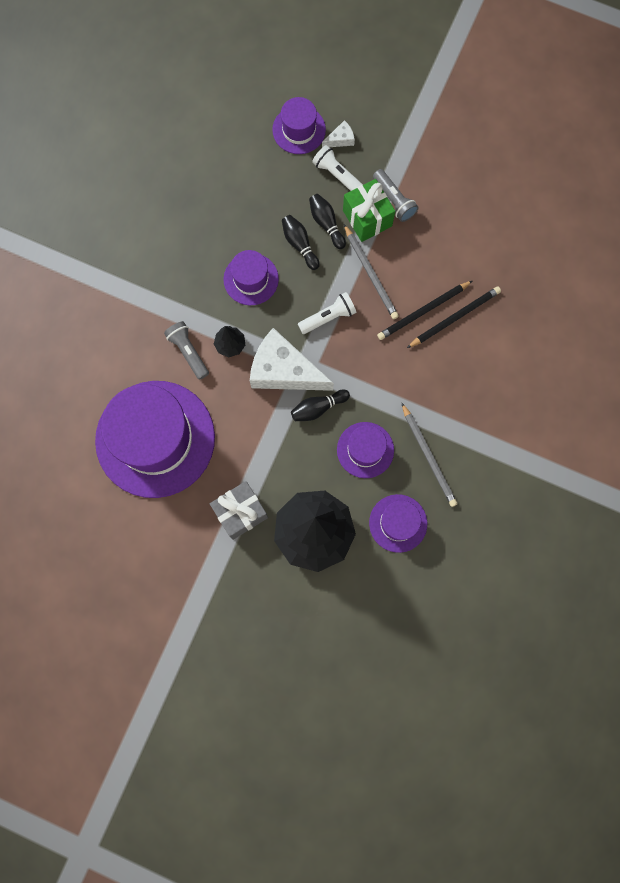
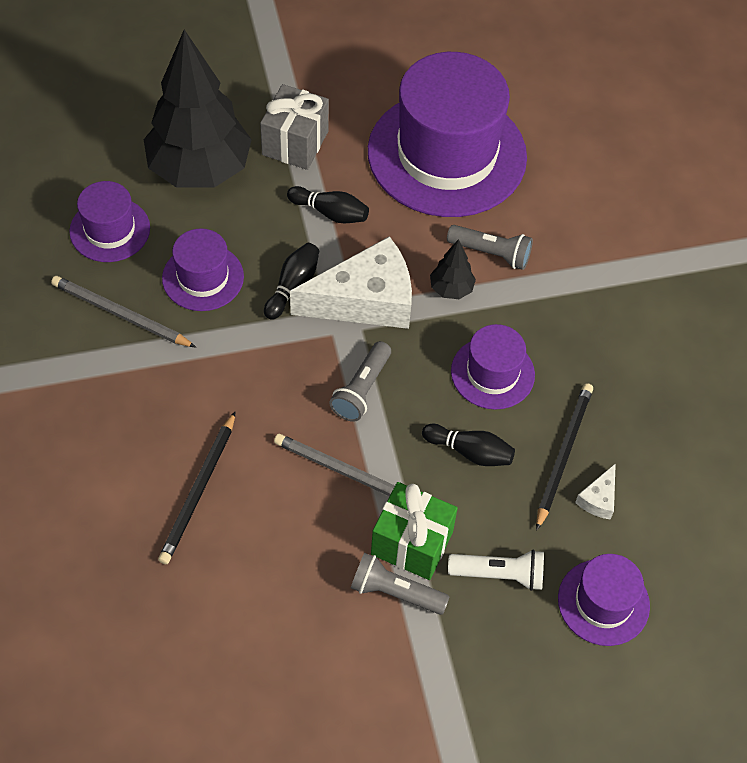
camera: 140 degrees right, 20 degrees down
(326, 223) = (459, 500): black bowling pin -> black bowling pin (330, 213)
(328, 317) = (362, 390): white flashlight -> grey flashlight
(340, 139) = (537, 628): white cheese -> white cheese (598, 499)
(423, 311) = (246, 472): black pencil -> black pencil (563, 454)

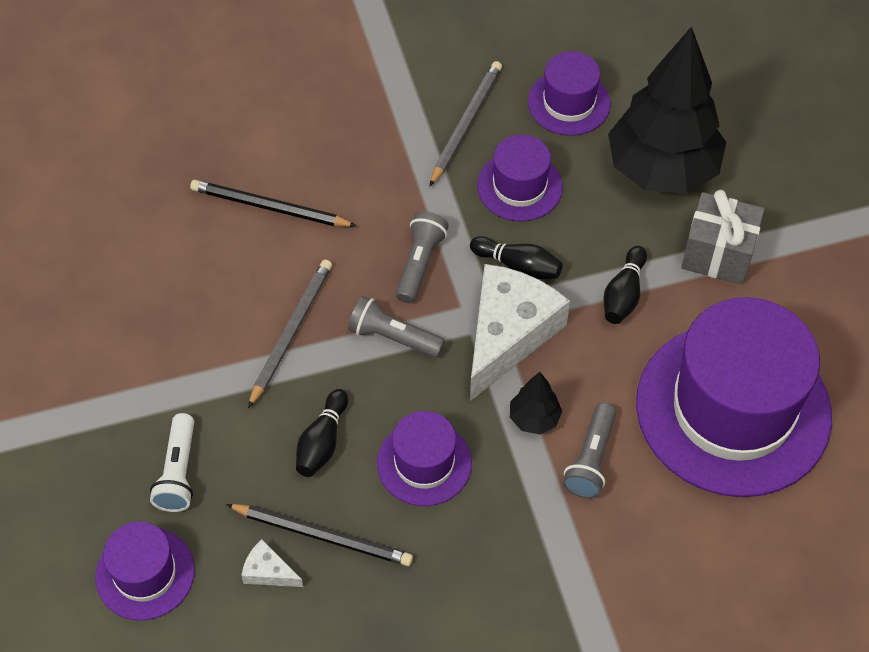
camera: 90 degrees right, 0 degrees up
(365, 300) = (508, 335): white cheese -> white cheese turned 135 degrees counterclockwise
(395, 592) = (160, 378): grey flashlight -> grey flashlight (419, 263)
(412, 543) = (214, 391): green gift -> none

